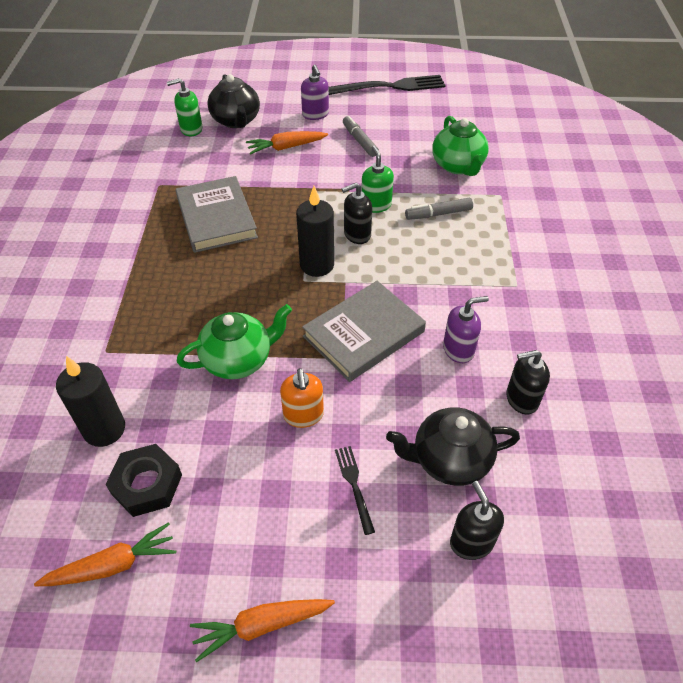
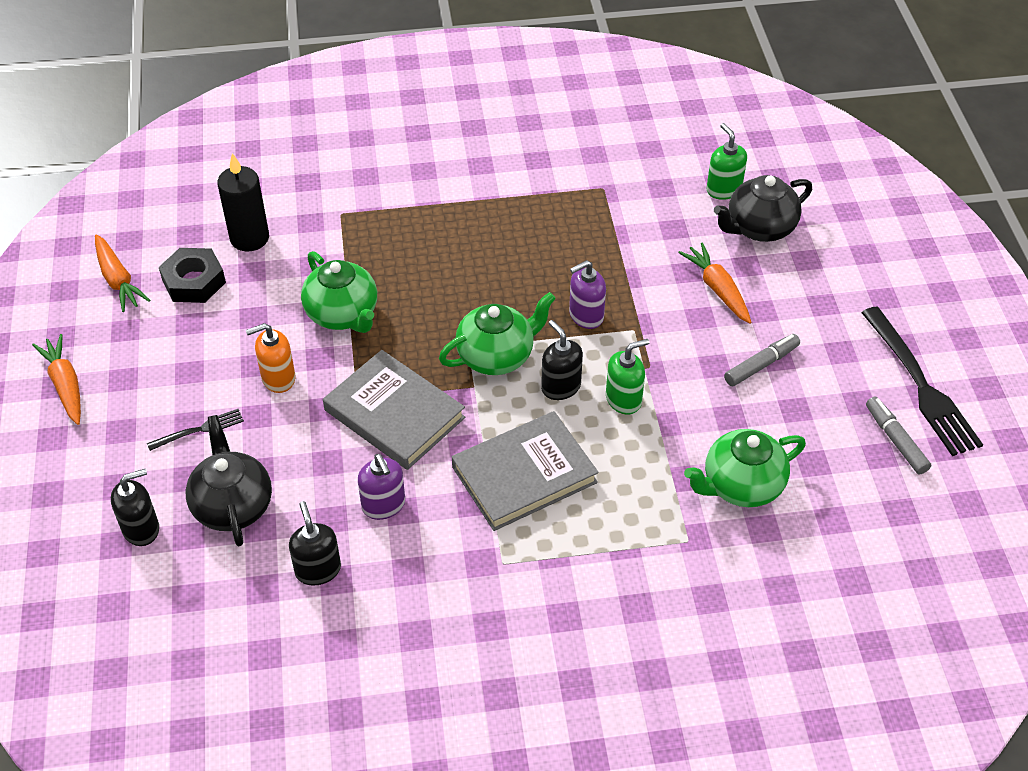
camera: 80 degrees right, 0 degrees up
(216, 218) = (557, 251): grey book -> grey book (524, 474)
(315, 114) = (807, 307): purple soap dispenser -> purple soap dispenser (586, 316)
(317, 265) = (497, 356): black candle -> green teapot
(438, 214) = (624, 469): grey marker -> grey marker (895, 440)

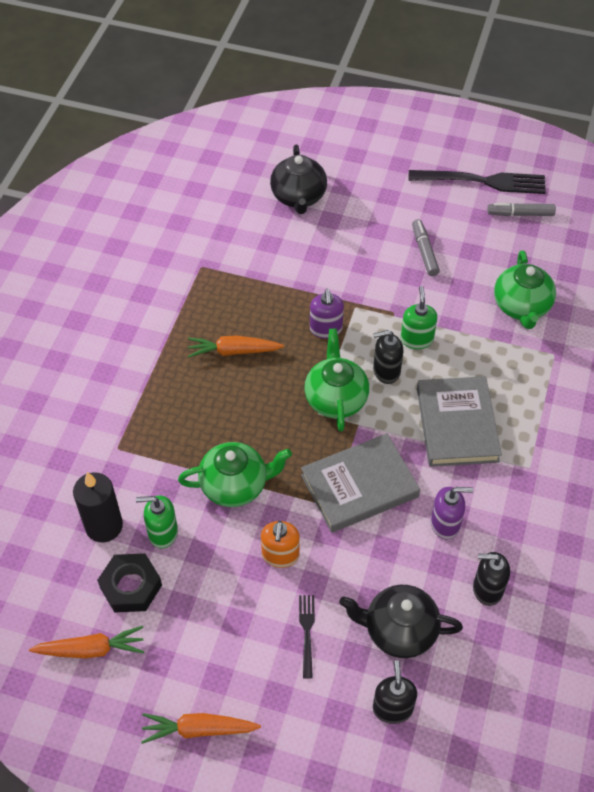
camera: 65 degrees left, 5 degrees up
(717, 289) = (343, 244): orange carrot -> orange carrot (233, 351)
(723, 189) = (248, 199): green soap dispenser -> green soap dispenser (162, 533)

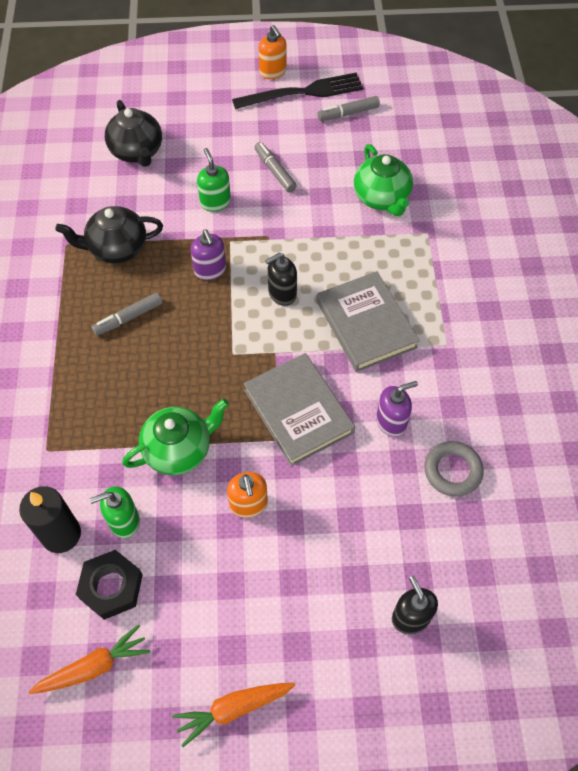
camera: 20 degrees left, 5 degrees up
(233, 351) = (128, 318): orange carrot -> grey marker
(307, 632) = (302, 571): black fork -> none
(336, 398) = (244, 334): green teapot -> none
(359, 486) = (298, 411): grey book -> grey book turned 75 degrees counterclockwise
(399, 630) = (387, 539): black teapot -> black teapot (116, 248)
(416, 339) = (299, 255): green soap dispenser -> green soap dispenser (215, 202)
(460, 153) = (273, 72): none -> orange soap dispenser
(487, 589) = (452, 471): black soap dispenser -> grey ring

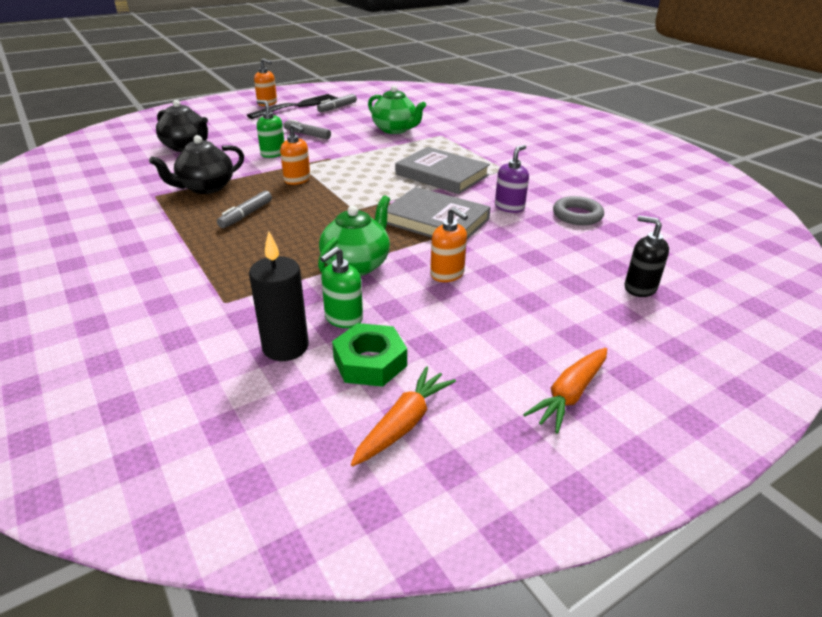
camera: 30 degrees left, 25 degrees down
(111, 587) = (370, 362): black nut -> green nut
(210, 270) = (297, 180): purple soap dispenser -> orange soap dispenser
(282, 293) = (365, 177): black soap dispenser -> none

